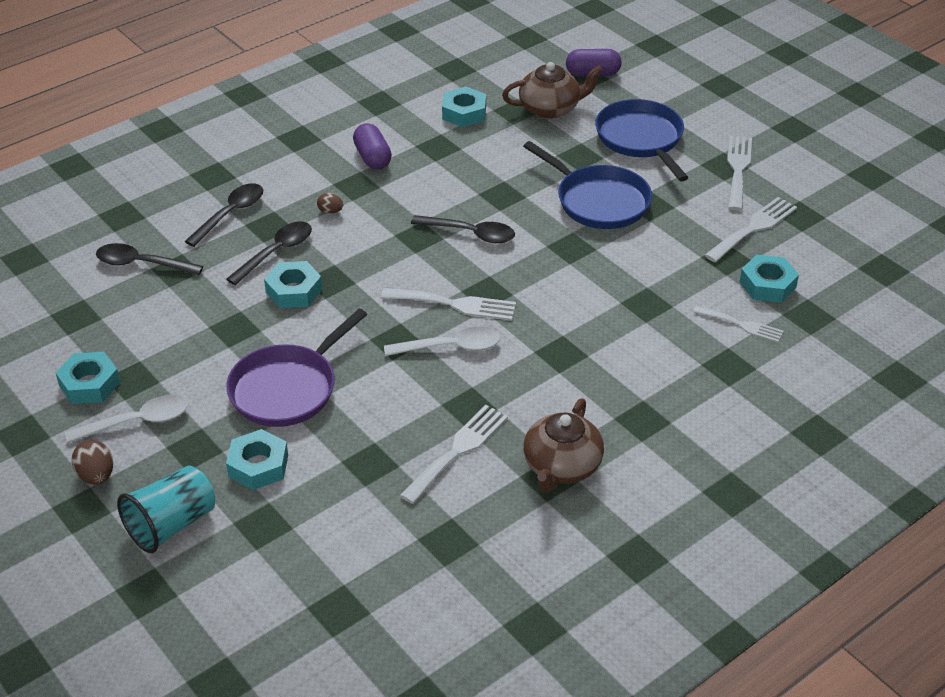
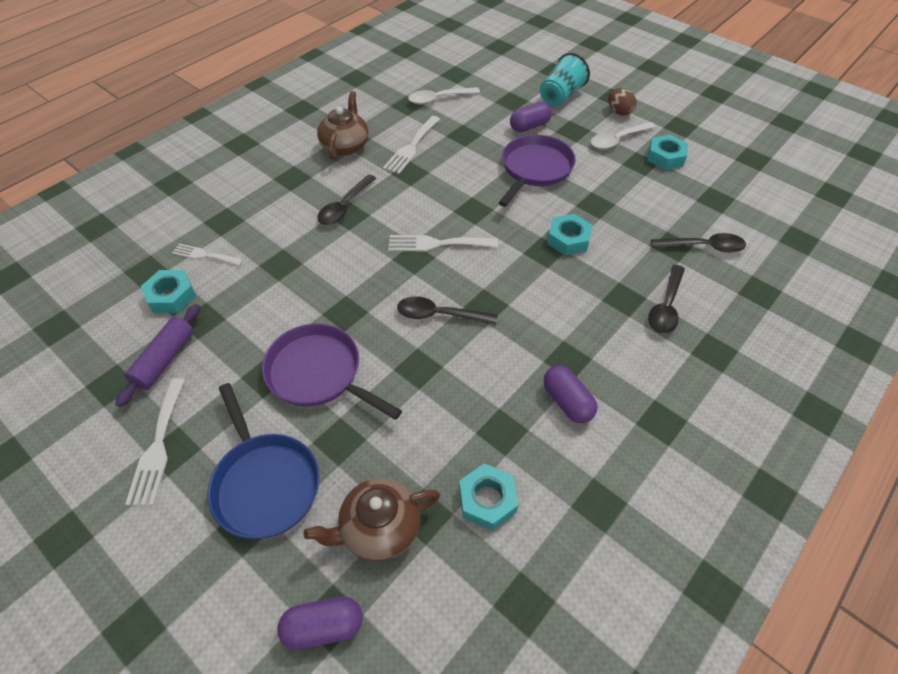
camera: 170 degrees right, 10 degrees up
(258, 465) = (529, 126): turquoise nut -> purple capsule
(276, 252) = (602, 272): black spoon -> black spoon (344, 206)
(330, 211) = (577, 323): brown egg -> none
(451, 347) = (431, 210): white spoon -> white spoon (438, 99)
(598, 201) = (319, 373): blue pan -> purple pan
(753, 228) = (165, 360): white fork -> purple rolling pin

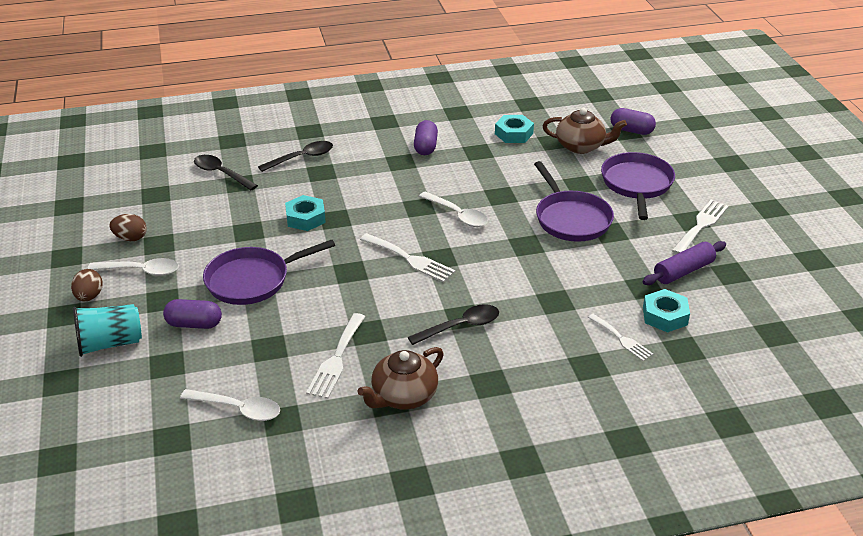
camera: 145 degrees left, 15 degrees down
(265, 483) = (637, 184): blue pan -> purple pan
(411, 147) = (336, 359): white fork -> white fork turned 135 degrees clockwise
(439, 315) = (458, 215): black spoon -> white spoon
(665, 157) = (130, 238): turquoise nut -> brown egg

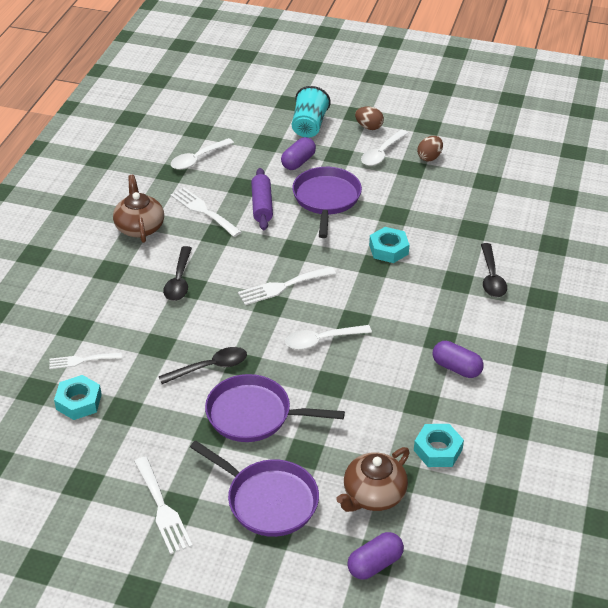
camera: 120 degrees right, 5 degrees up
(221, 173) = (496, 223): black spoon -> black spoon (210, 367)
(683, 271) = (116, 450): purple rolling pin -> purple rolling pin (262, 205)

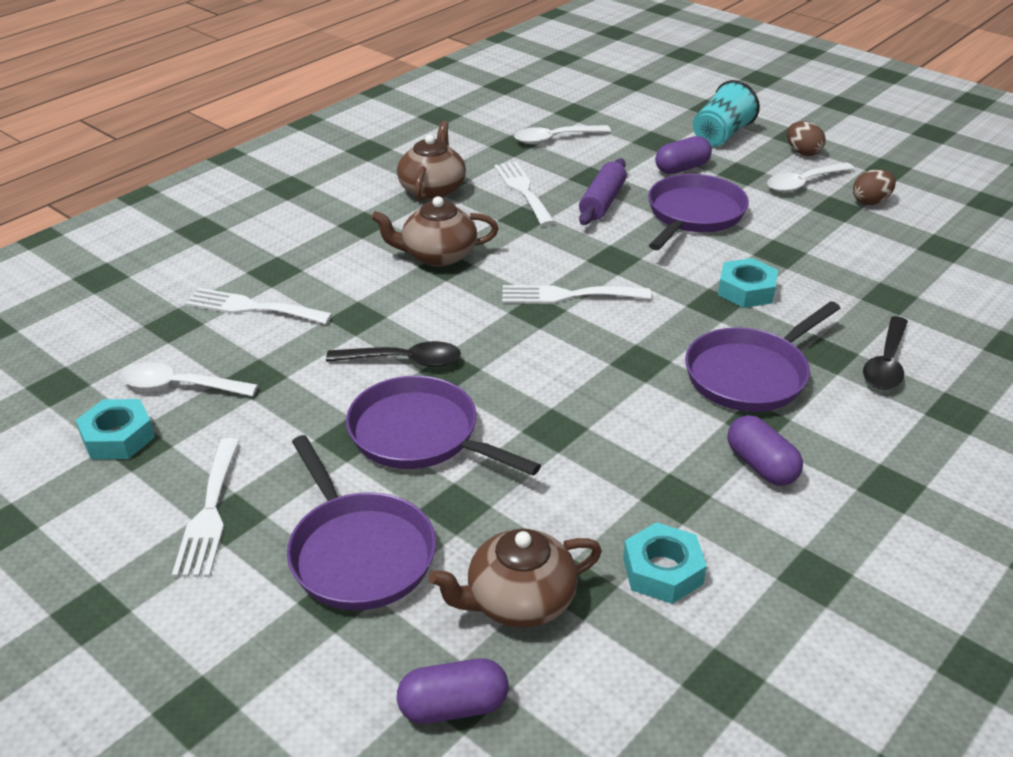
camera: 25 degrees right, 5 degrees down
(79, 402) = (211, 351): turquoise nut -> turquoise nut (118, 437)
(81, 360) = (252, 308): white fork -> white fork, size x1.50
(179, 281) = (437, 255): black spoon -> brown teapot
(321, 340) = (578, 372): white spoon -> white spoon (179, 386)
(421, 309) = (750, 374): none -> purple pan

